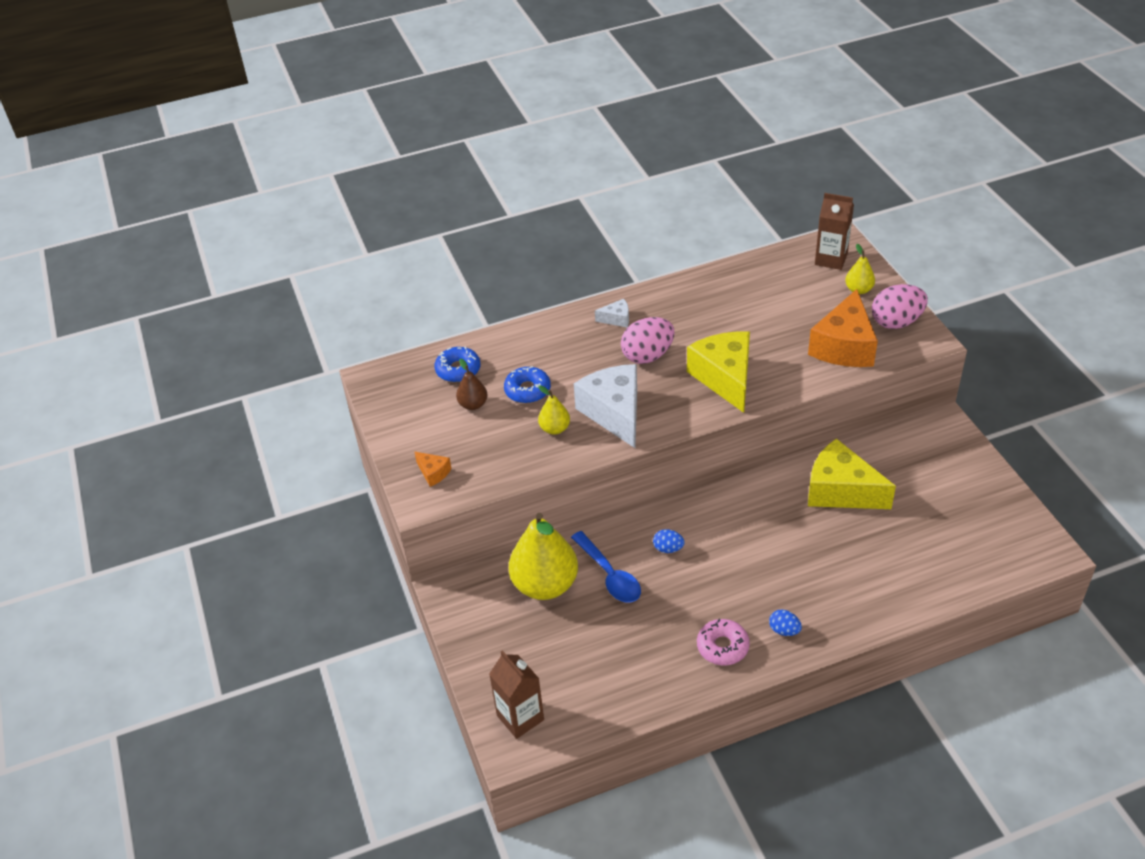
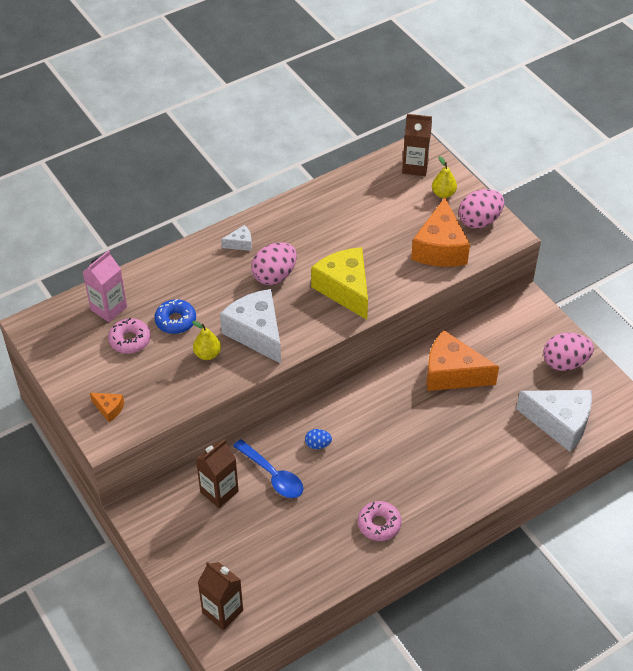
camera: 15 degrees left, 5 degrees up
(458, 370) = (109, 308): blue donut -> pink carton
(473, 404) = (130, 340): brown pear -> pink donut
(545, 585) = (219, 492): yellow pear -> brown carton
(784, 630) = (426, 503): blue egg -> none
(841, 491) = (452, 373): yellow cheese -> orange cheese
(962, 562) = (559, 423): none -> white cheese
(980, 495) = (565, 363): none -> pink egg

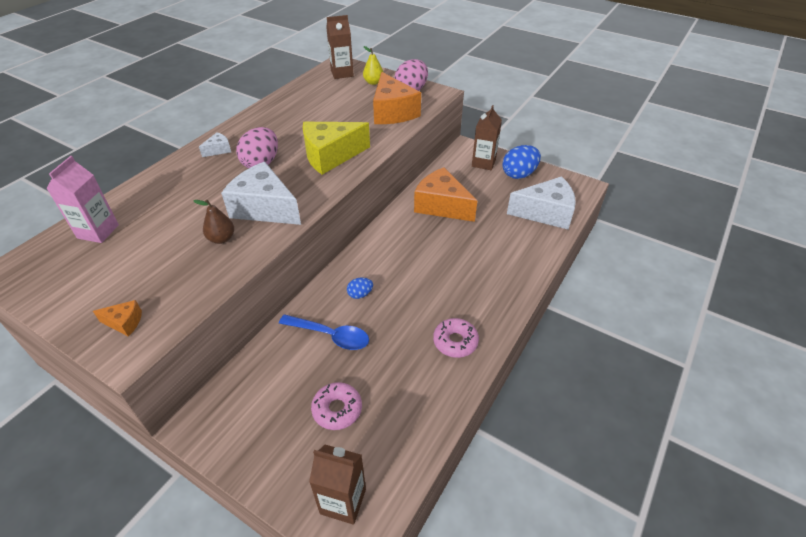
camera: 25 degrees left, 5 degrees down
(130, 340) = (130, 251): pink donut -> pink donut (337, 409)
(175, 321) = (176, 221): blue donut -> none
(207, 354) = (221, 239): yellow pear -> brown pear
(219, 492) = (282, 371): brown carton -> brown carton (483, 163)
(345, 289) = (330, 156): yellow cheese -> yellow cheese turned 60 degrees counterclockwise
(452, 373) = (441, 206): orange cheese -> orange cheese turned 45 degrees clockwise
(565, 363) = (519, 174): pink egg -> blue egg

